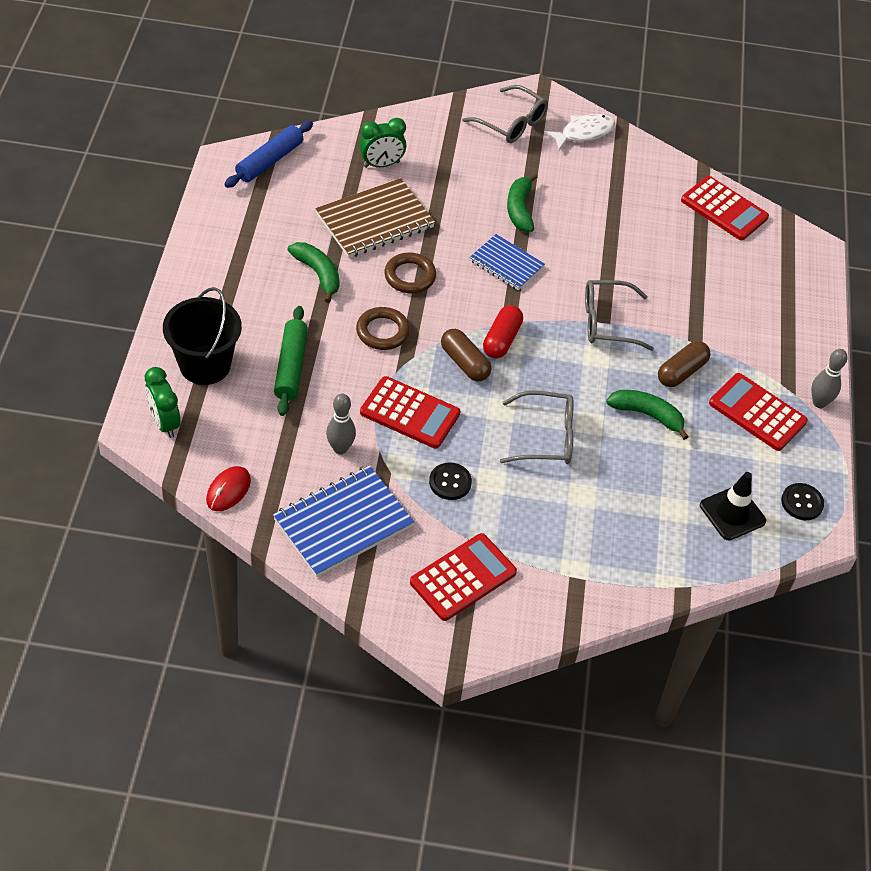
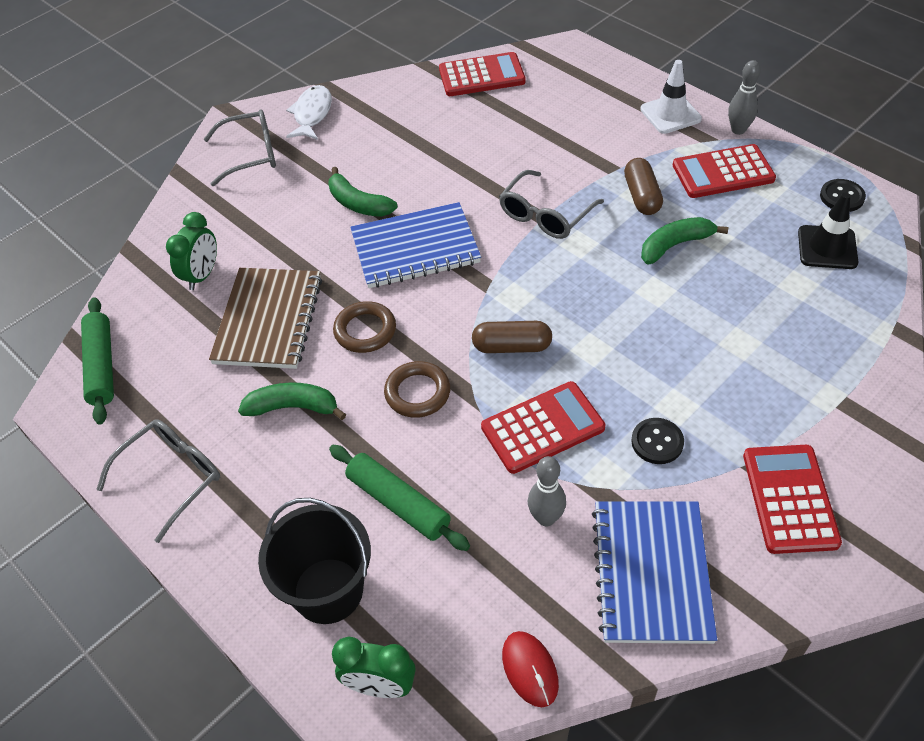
camera: 45 degrees left, 0 degrees up
(269, 161) = (101, 366): blue rolling pin -> green rolling pin
(501, 340) = (505, 302): red capsule -> none
(506, 264) = (415, 248): blue notebook -> blue notebook, size x1.61
(546, 437) = (651, 332): grey glasses -> grey glasses (172, 477)
(795, 350) = (670, 114): none -> white traffic cone

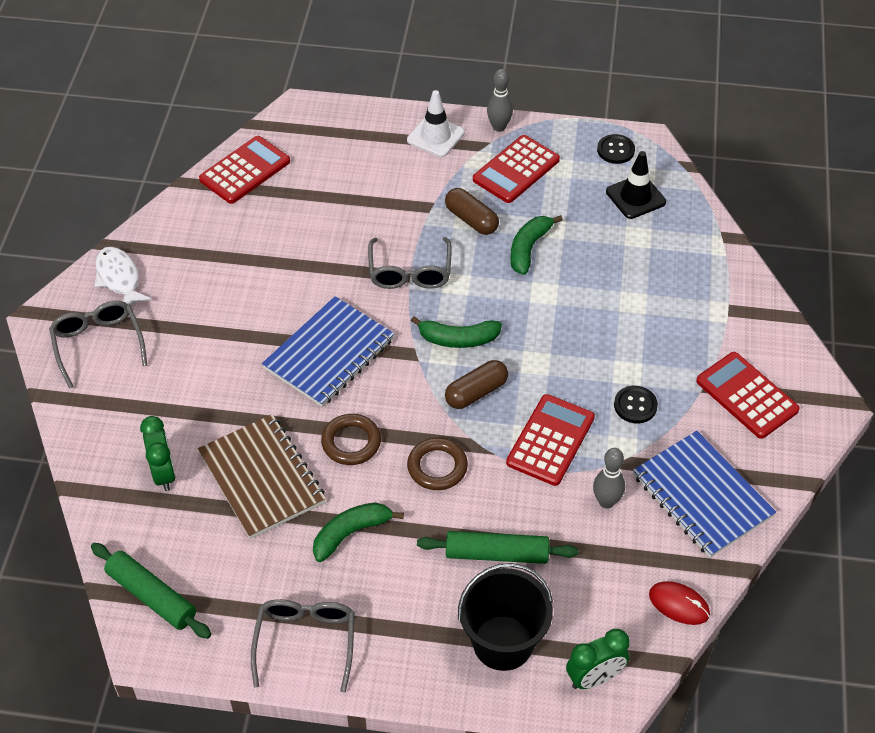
camera: 40 degrees left, 0 degrees up
(251, 154) = (98, 344): grey glasses -> grey glasses turned 60 degrees counterclockwise
(358, 203) = (243, 340): green banana -> green banana (458, 339)

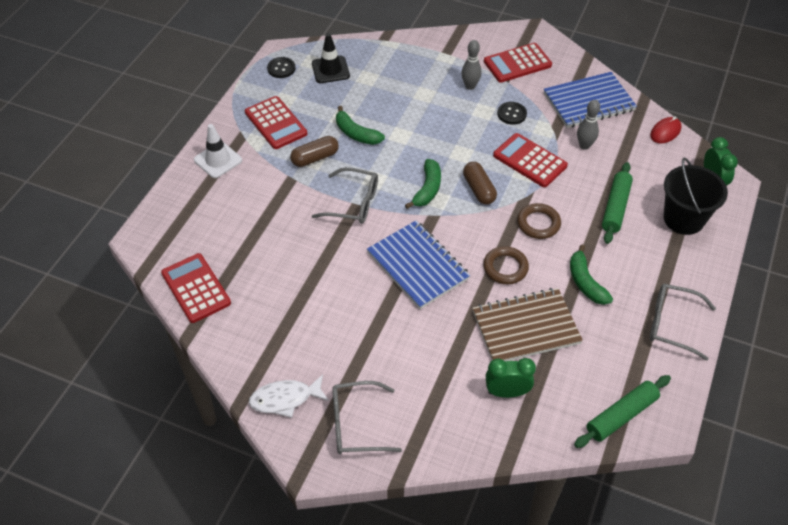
camera: 75 degrees left, 0 degrees up
(499, 127) = (226, 123): grey bowling pin -> grey bowling pin (470, 86)

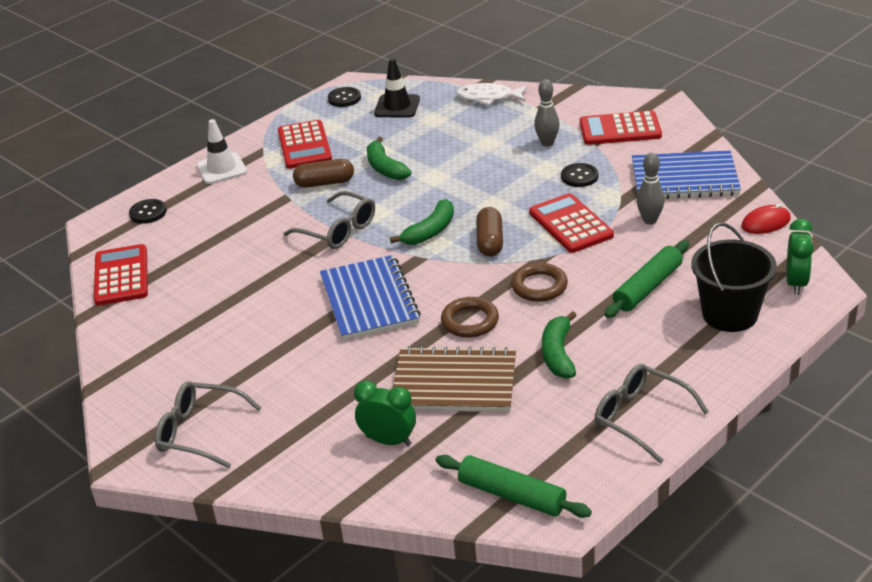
camera: 25 degrees right, 15 degrees down
(180, 218) = (148, 213): none -> black button
(285, 399) = (142, 392): white fish -> white fish (488, 98)
(621, 415) = (512, 495): green rolling pin -> green rolling pin turned 45 degrees clockwise

